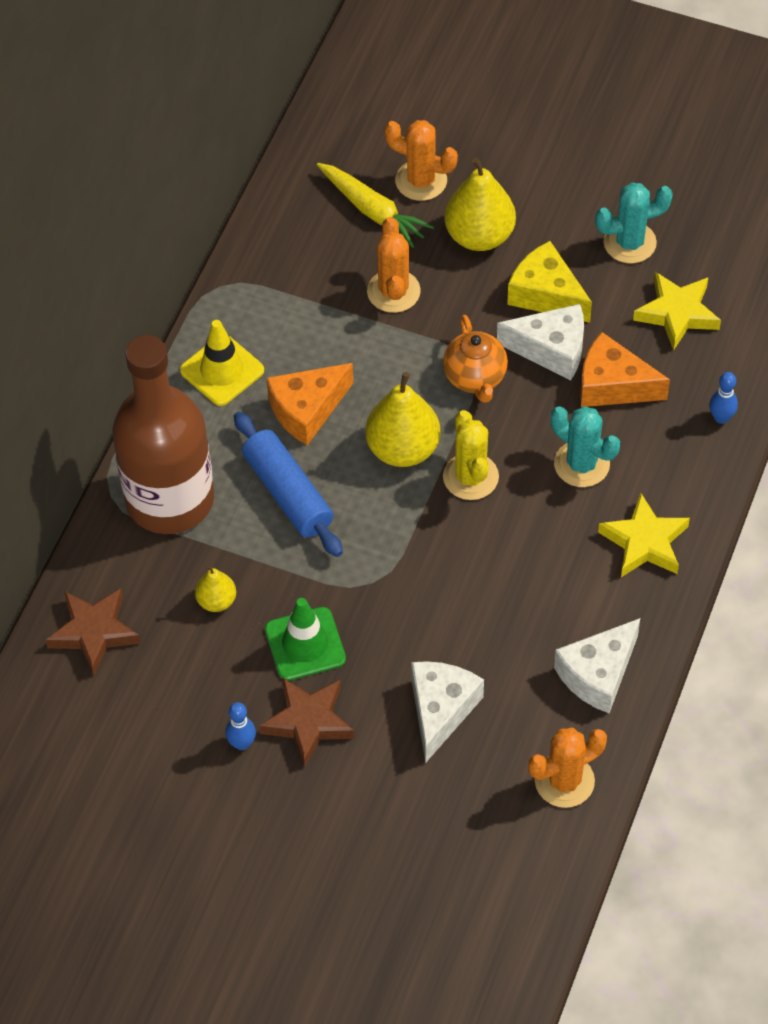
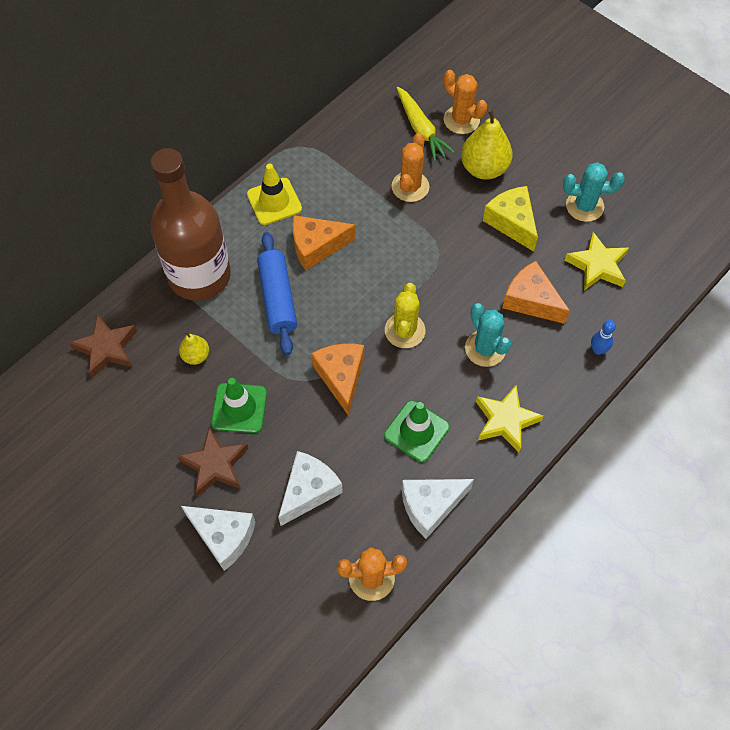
camera: 20 degrees right, 5 degrees up
(242, 743) = (164, 463): blue bowling pin -> none
(403, 449) = (368, 295): yellow pear -> none
(417, 561) = (341, 377): none -> orange cheese
(475, 378) = (438, 263): orange teapot -> none
(541, 593) = (416, 431): none -> green traffic cone
(551, 349) = (499, 261): white cheese -> white cheese (223, 537)

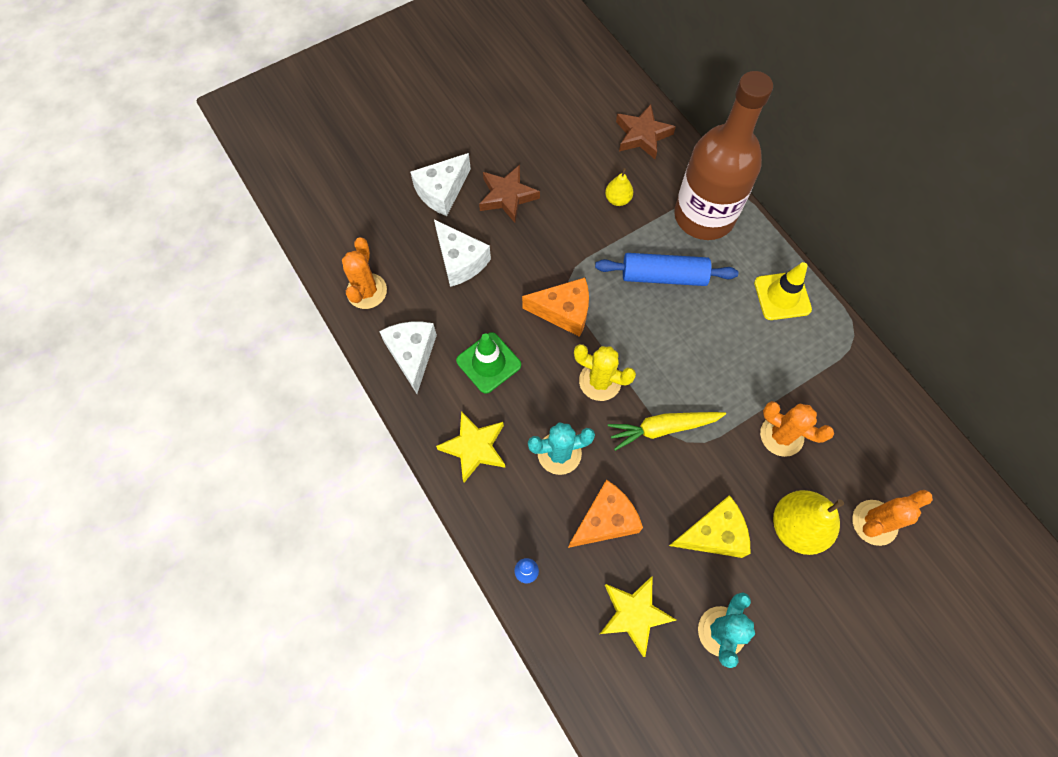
camera: 105 degrees right, 5 degrees up
(239, 408) = (556, 223): green traffic cone -> none
(316, 246) = (718, 323): orange cheese -> none
(421, 129) = (864, 470): yellow carrot -> yellow carrot (662, 428)

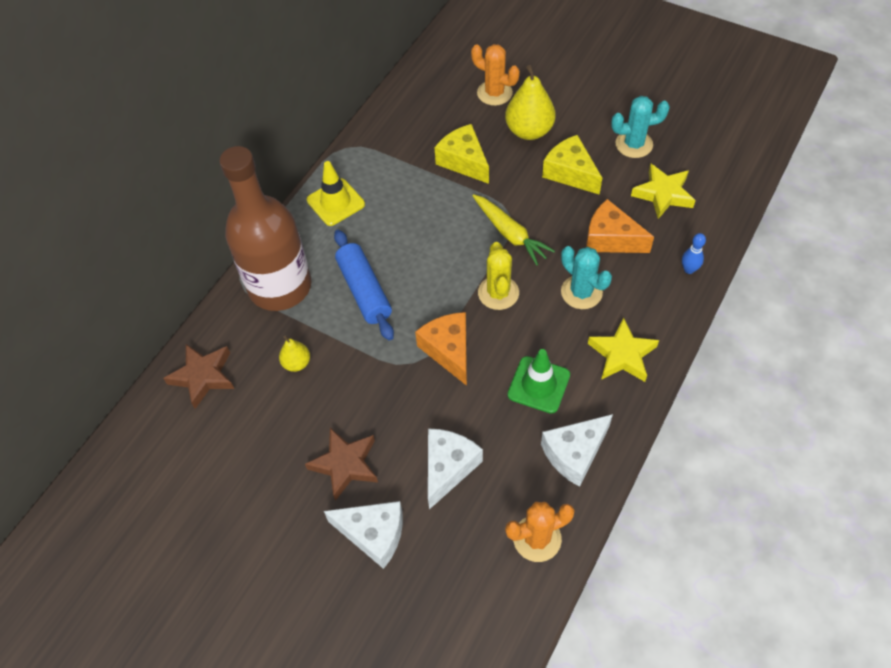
camera: 115 degrees left, 10 degrees down
(781, 435) = (464, 161): orange cactus -> yellow cheese

